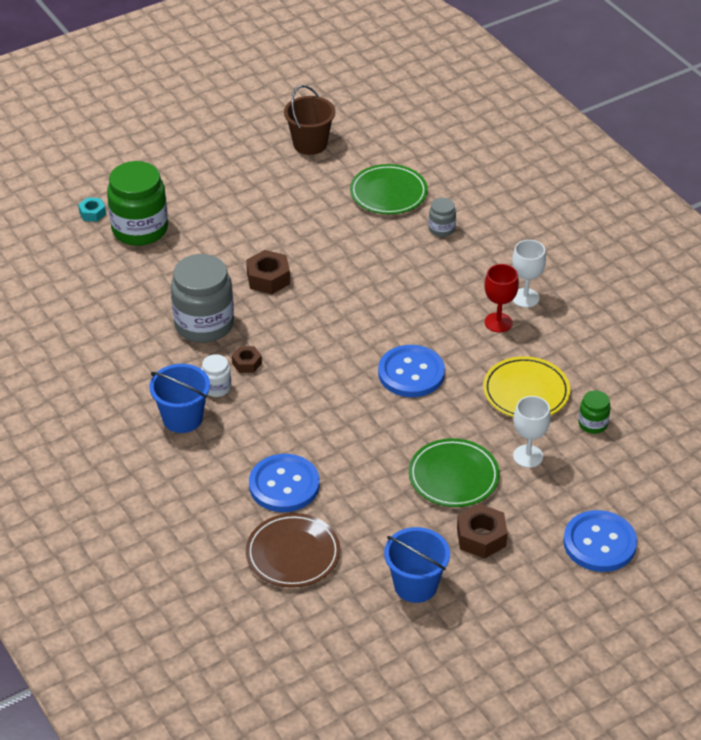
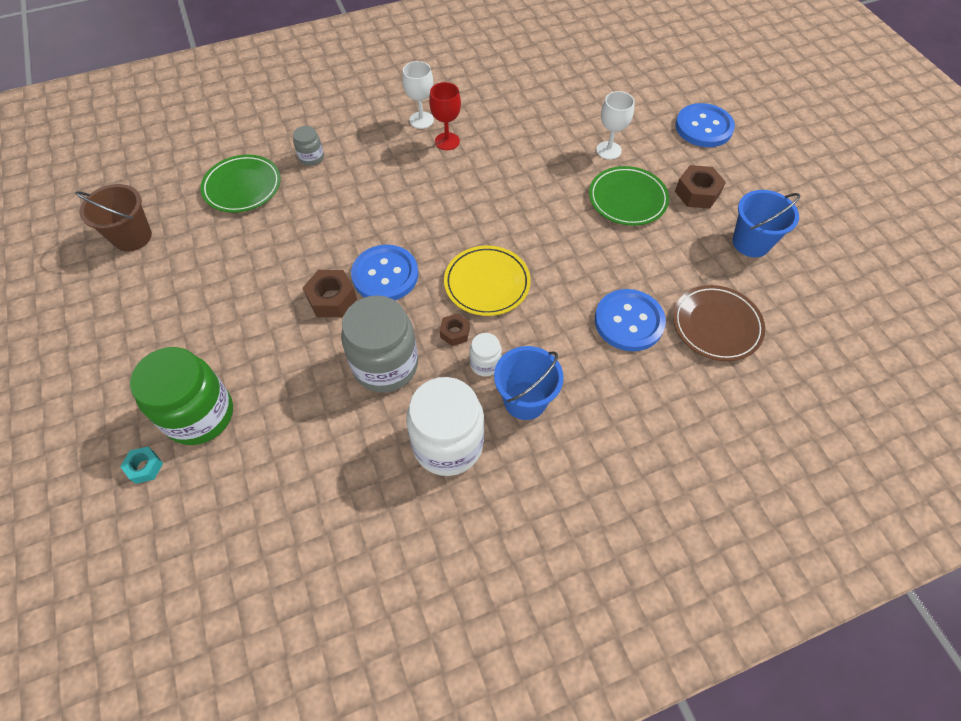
camera: 80 degrees left, 15 degrees up
(133, 375) = (448, 444): none -> white jar
(411, 373) = (497, 207): blue button -> blue button (385, 275)
(526, 392) = (534, 139): yellow plate -> yellow plate (487, 283)
(593, 424) = (577, 108): green jar -> none

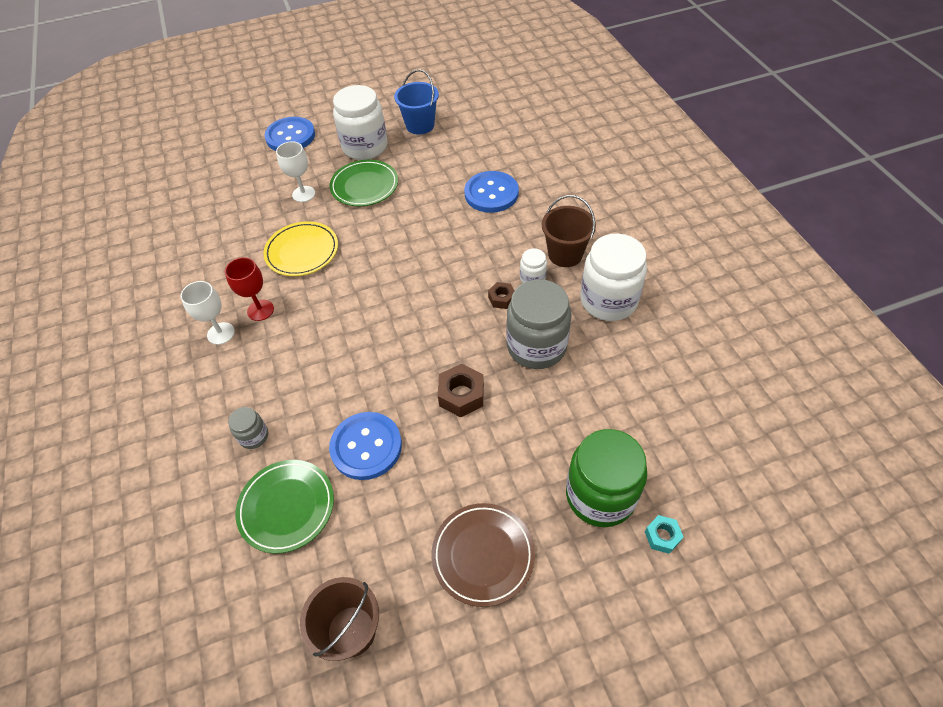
camera: 85 degrees left, 5 degrees down
(385, 275) = (434, 353): blue button -> blue button (366, 447)
(487, 283) = (449, 277): yellow plate -> yellow plate (302, 252)
(525, 400) = (565, 254): blue bucket -> brown bucket
(697, 193) = (365, 147): brown nut -> white jar
(716, 325) = (495, 150): brown plate -> brown plate (483, 555)

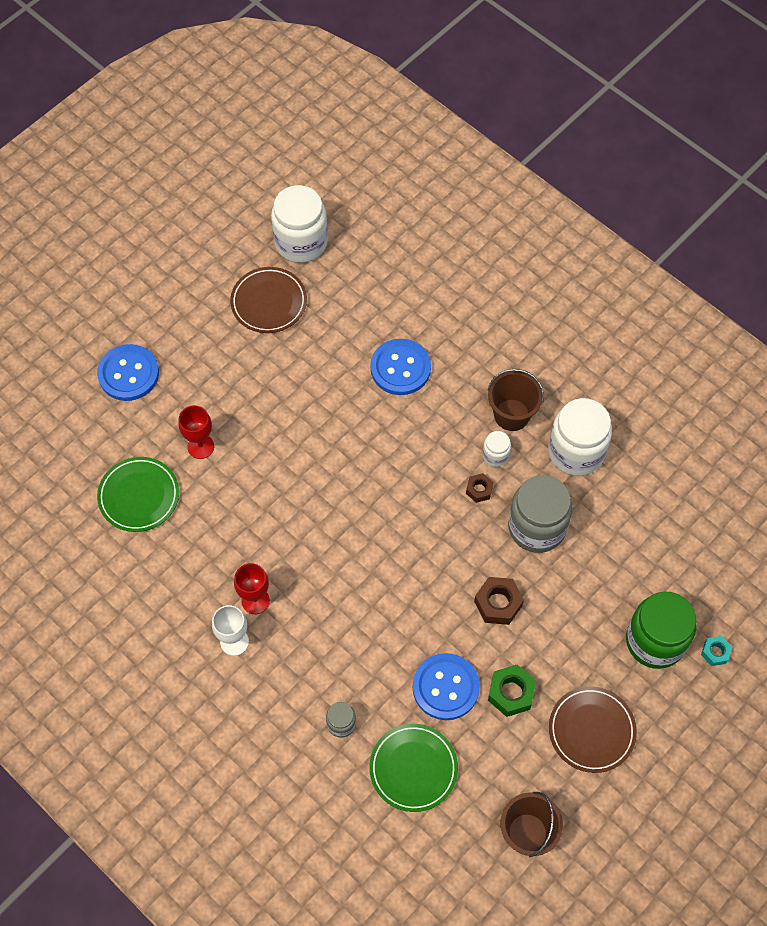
camera: 30 degrees left, 10 degrees up
(302, 252) = (250, 518): yellow plate -> none
(303, 194) = (200, 446): white goblet -> red goblet
(364, 186) = (261, 410): green plate -> green plate (139, 496)
(365, 147) = (226, 357): white jar -> white jar (301, 242)
(420, 125) = (269, 302): blue bucket -> brown plate
(424, 480) = (511, 693): none -> green nut

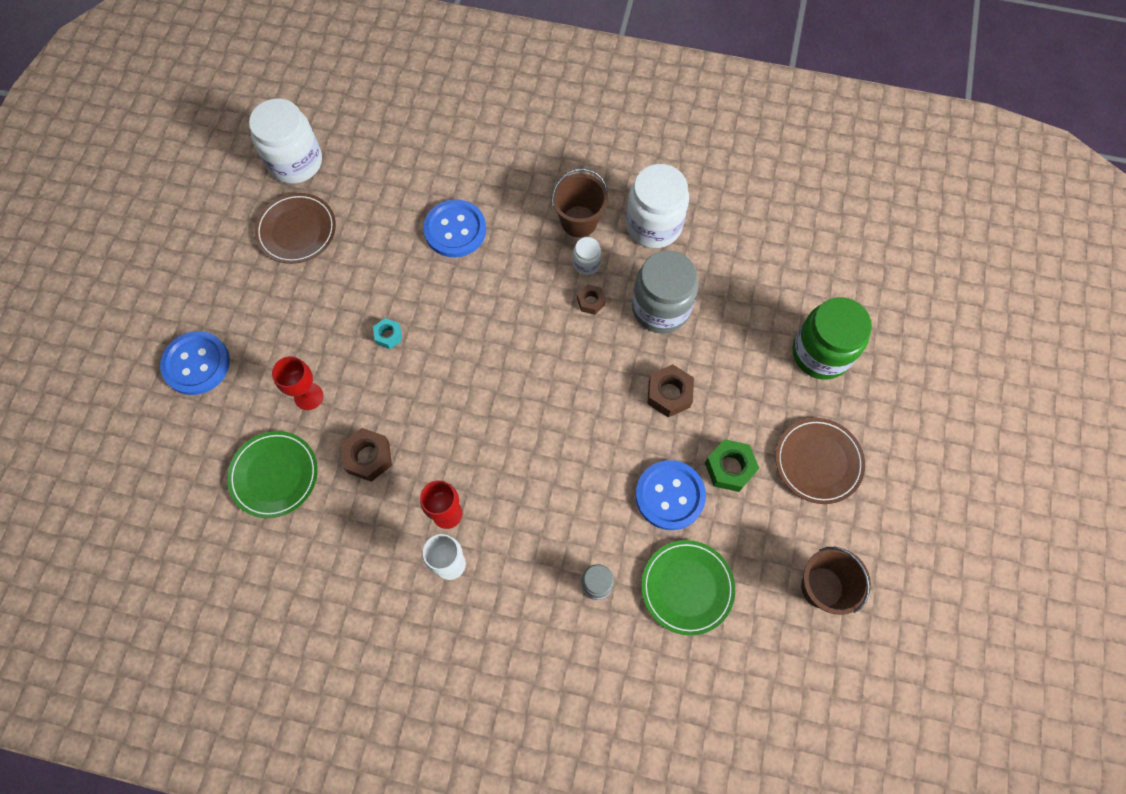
camera: 30 degrees left, 5 degrees up
(219, 521) = (368, 457): none -> brown nut
(715, 652) = (875, 336): turquoise nut -> turquoise nut (388, 336)

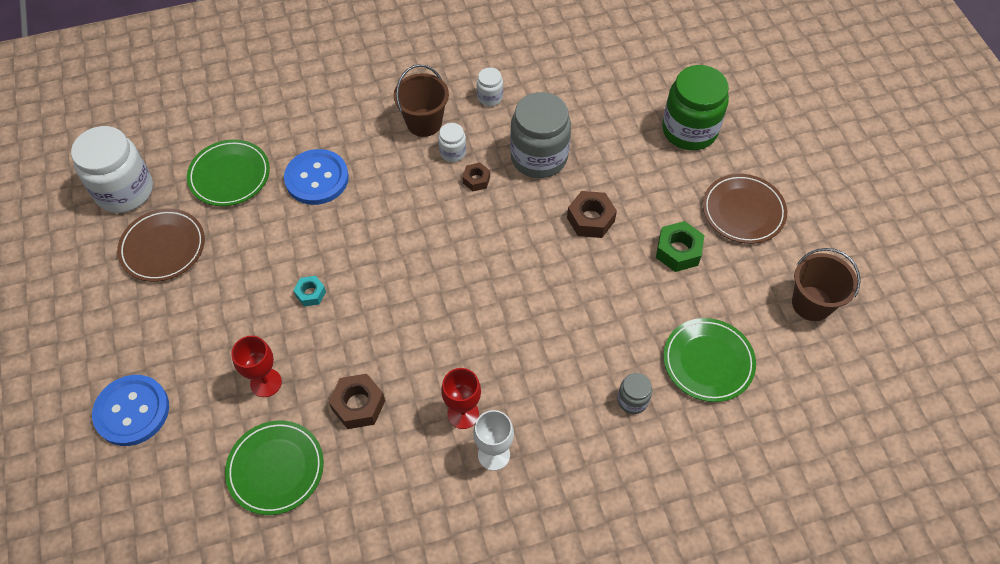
camera: 30 degrees left, 10 degrees down
(385, 190) = (229, 175): none -> green plate
(653, 225) = (490, 97): white jar -> white jar, size x0.47
(670, 495) = (645, 297): blue button -> none

